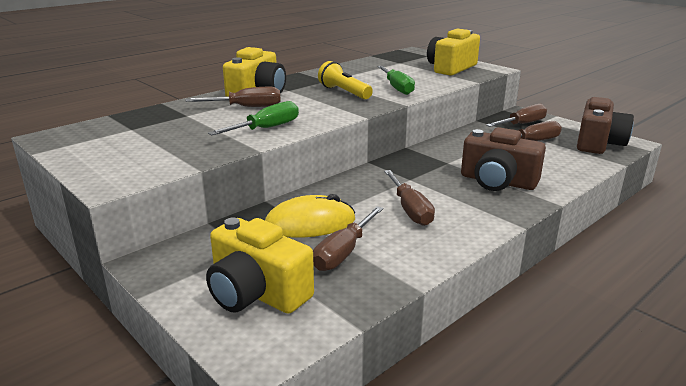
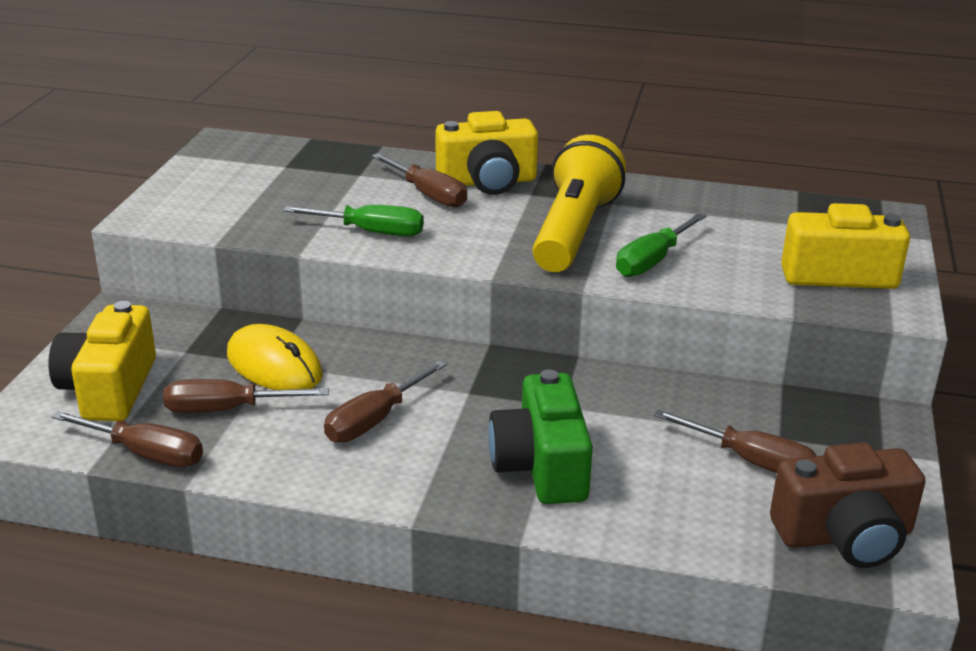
camera: 55 degrees right, 5 degrees up
(344, 92) = (574, 231): yellow flashlight -> yellow flashlight, size x1.69
(497, 181) = (541, 466): brown camera -> green camera
(522, 124) = (827, 433): brown screwdriver -> brown screwdriver (145, 453)

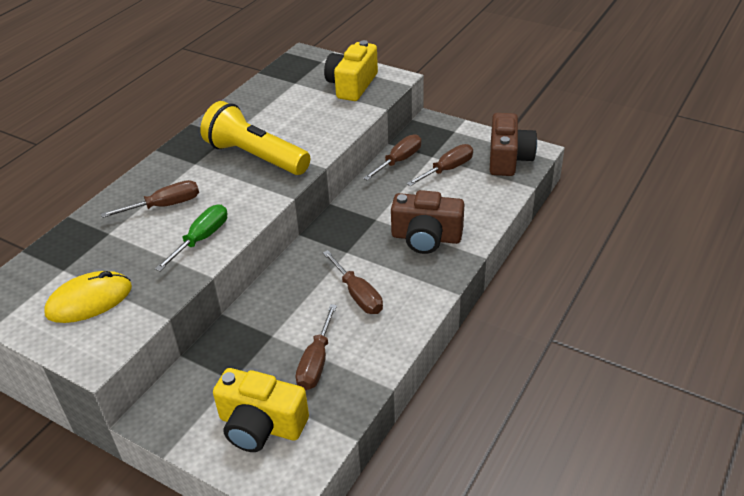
camera: 70 degrees left, 10 degrees up
(145, 453) = (349, 407): brown screwdriver -> brown screwdriver (398, 161)
(274, 365) = (275, 334): yellow mouse -> yellow mouse (89, 300)
(487, 182) = (165, 177): yellow camera -> none
(541, 466) = (426, 237): green camera -> brown camera
(653, 261) = (306, 137): green screwdriver -> none

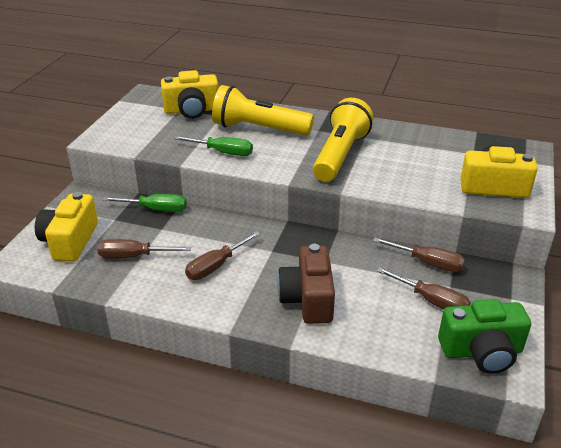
camera: 75 degrees right, 5 degrees down
(76, 258) = (192, 110): none -> yellow camera
(89, 300) = (150, 125): yellow mouse -> none
(164, 206) = (258, 129): brown screwdriver -> yellow flashlight
(229, 339) = (155, 209): none -> green screwdriver
(508, 159) = (481, 351): brown camera -> green camera

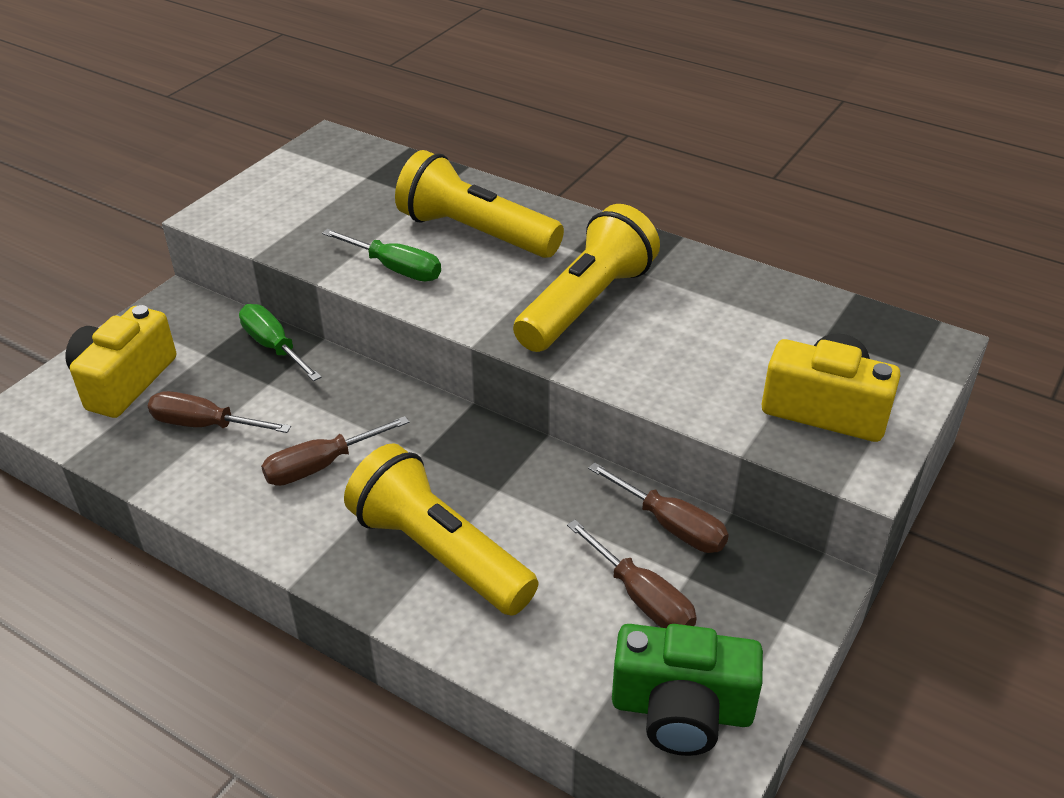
camera: 15 degrees right, 5 degrees up
(155, 209) = (274, 347): green screwdriver -> green screwdriver turned 150 degrees counterclockwise
(192, 110) = (384, 182): yellow camera -> none
(308, 299) = (438, 553): brown camera -> yellow flashlight

